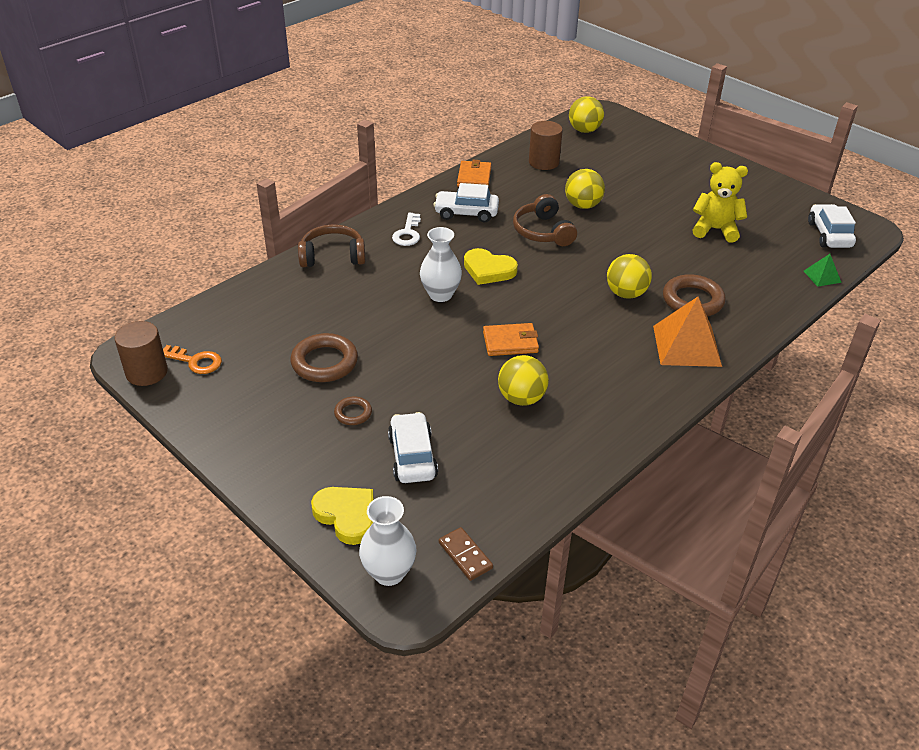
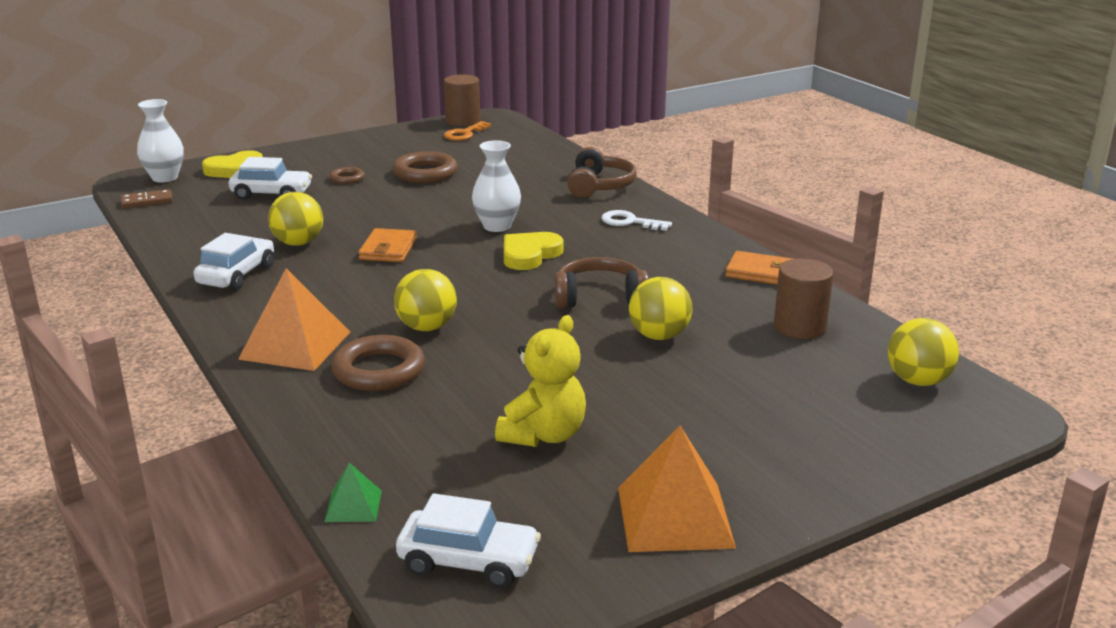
camera: 105 degrees right, 15 degrees down
(466, 213) = (665, 257): white car -> white car (237, 275)
(751, 187) = (675, 516): none -> orange pyramid

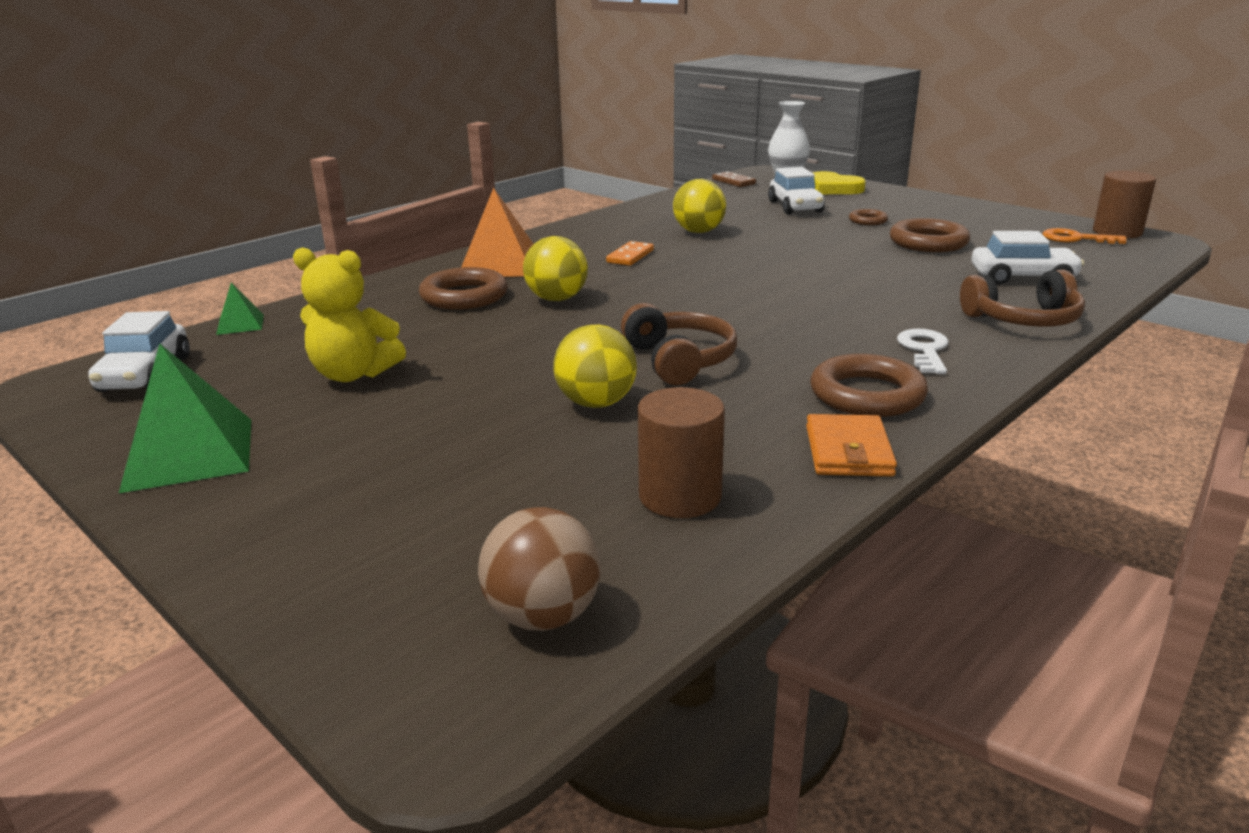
camera: 75 degrees right, 0 degrees up
(237, 275) = (617, 227): white car -> white car (1022, 278)
(338, 281) = (630, 256): none -> orange domino
(388, 249) = (717, 260): orange wallet -> none
(497, 226) = (824, 290): white vase -> none
(529, 255) = (763, 314): yellow heart -> none
(675, 516) = (189, 454): orange pyramid -> green pyramid
(688, 252) = (867, 395): none -> brown ring
(918, 381) = (543, 616): yellow ball -> brown ball

